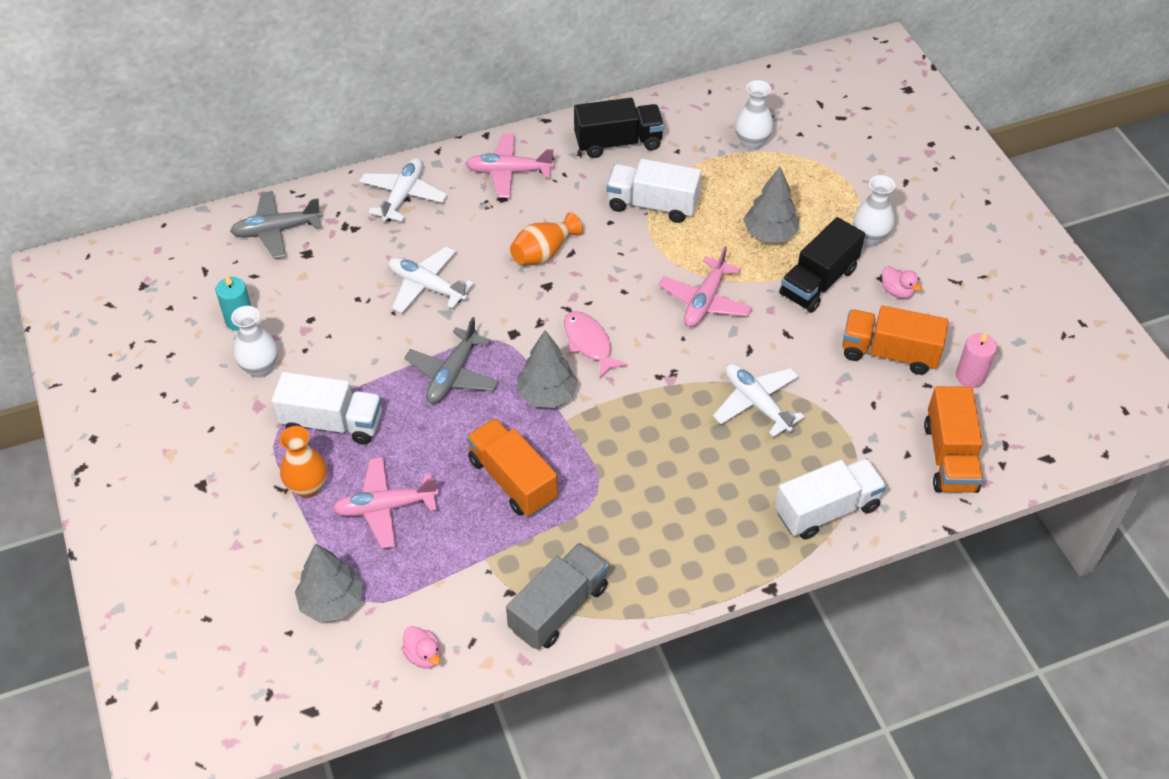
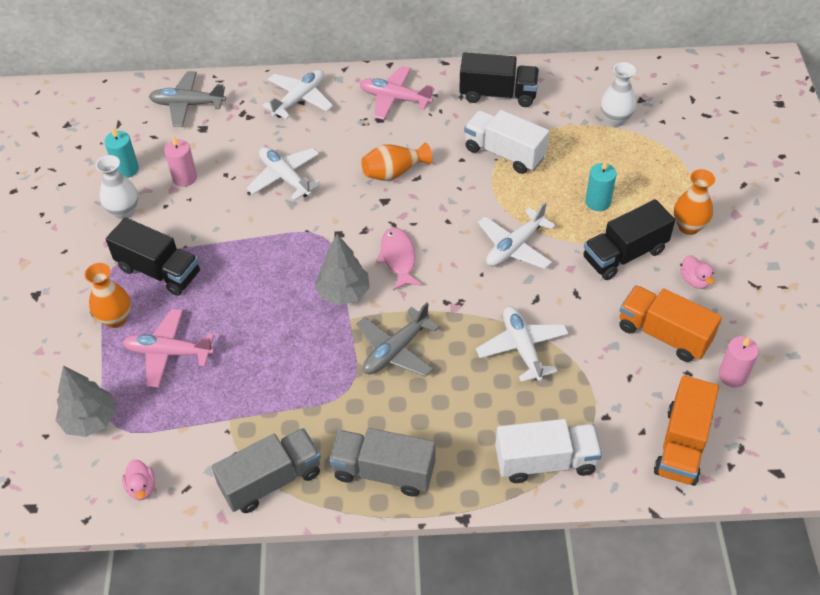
camera: 20 degrees right, 0 degrees up
(312, 313) = (184, 178): none -> pink candle
(332, 423) = (159, 271): white truck -> black truck
(453, 374) = (273, 256): grey plane -> grey plane (395, 350)
(512, 480) = (282, 358): orange truck -> none
(671, 565) = (384, 471): none -> grey truck
(705, 301) = (515, 246): pink plane -> white plane
(769, 234) = (598, 202): grey tree -> turquoise candle
(869, 238) = (688, 226): white vase -> orange vase

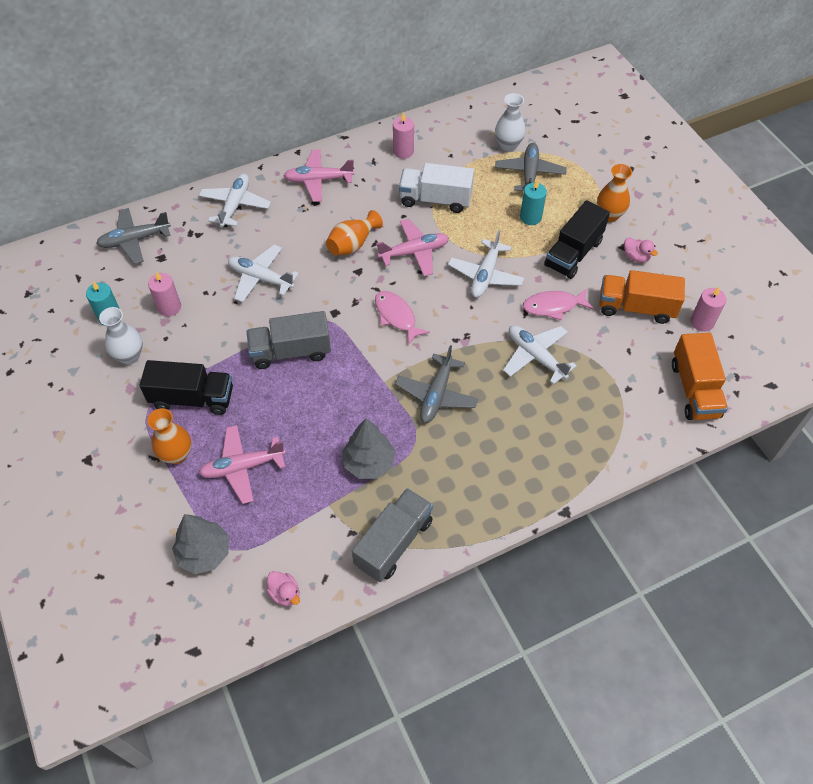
camera: 25 degrees left, 5 degrees up
(343, 293) = (367, 361): grey tree -> grey tree (369, 463)
(384, 471) = (482, 499): grey truck -> grey truck (291, 351)
(452, 200) = (414, 252): none -> pink plane
(498, 94) = (403, 151): black truck -> pink candle
(545, 461) = (602, 441): white truck -> none
(571, 302) = (553, 306): none -> pink fish
(622, 156) = (529, 174): none -> grey plane

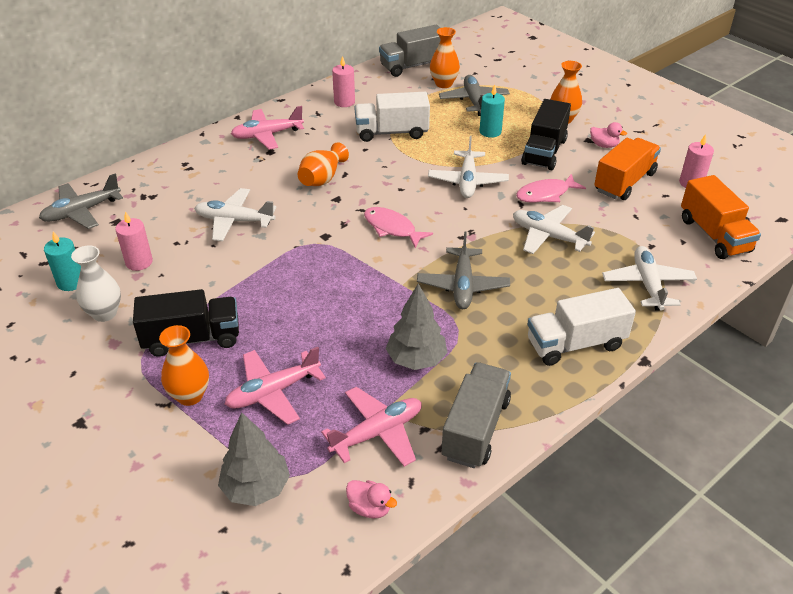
camera: 15 degrees left, 15 degrees down
(235, 205) = (186, 167): white plane -> white plane (647, 284)
(291, 351) = (290, 277): grey truck -> grey truck (412, 66)
(414, 252) = (388, 175): pink plane -> pink plane (377, 433)
(508, 145) = (443, 84): white vase -> orange vase
(511, 479) = (575, 344): none -> white truck
(636, 307) = (624, 182): orange truck -> orange truck turned 135 degrees clockwise

